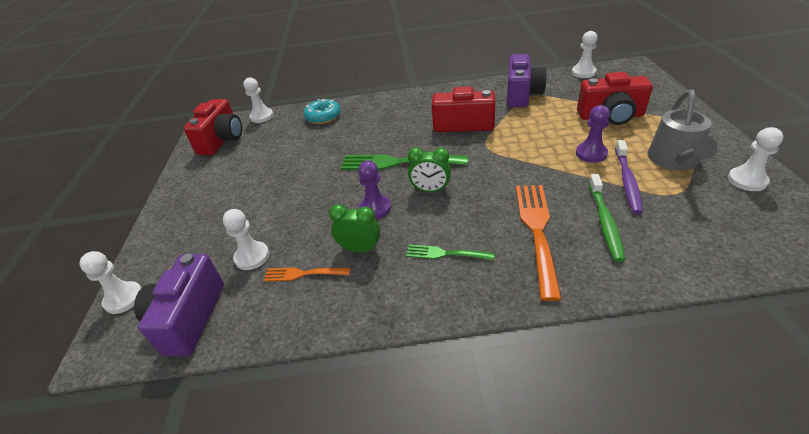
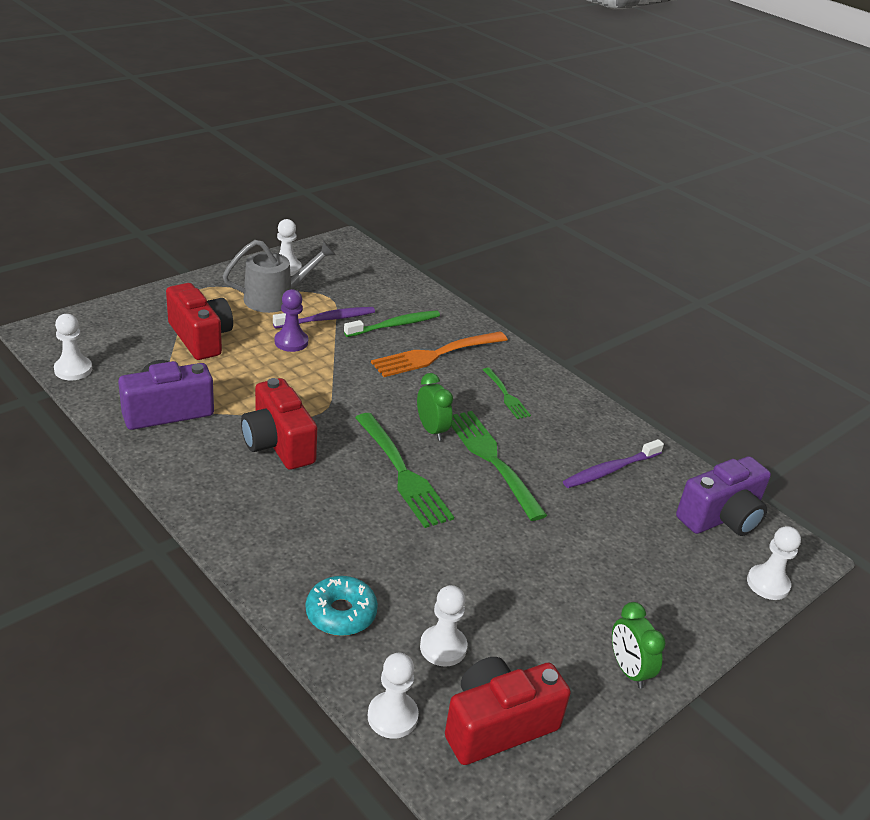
camera: 135 degrees left, 5 degrees down
(252, 257) = (632, 517): white pawn -> white pawn (443, 647)
(303, 274) = (610, 470): orange fork -> purple toothbrush
(360, 249) = (550, 447): green clock -> green clock (628, 670)
(375, 208) = (492, 459): purple pawn -> green fork

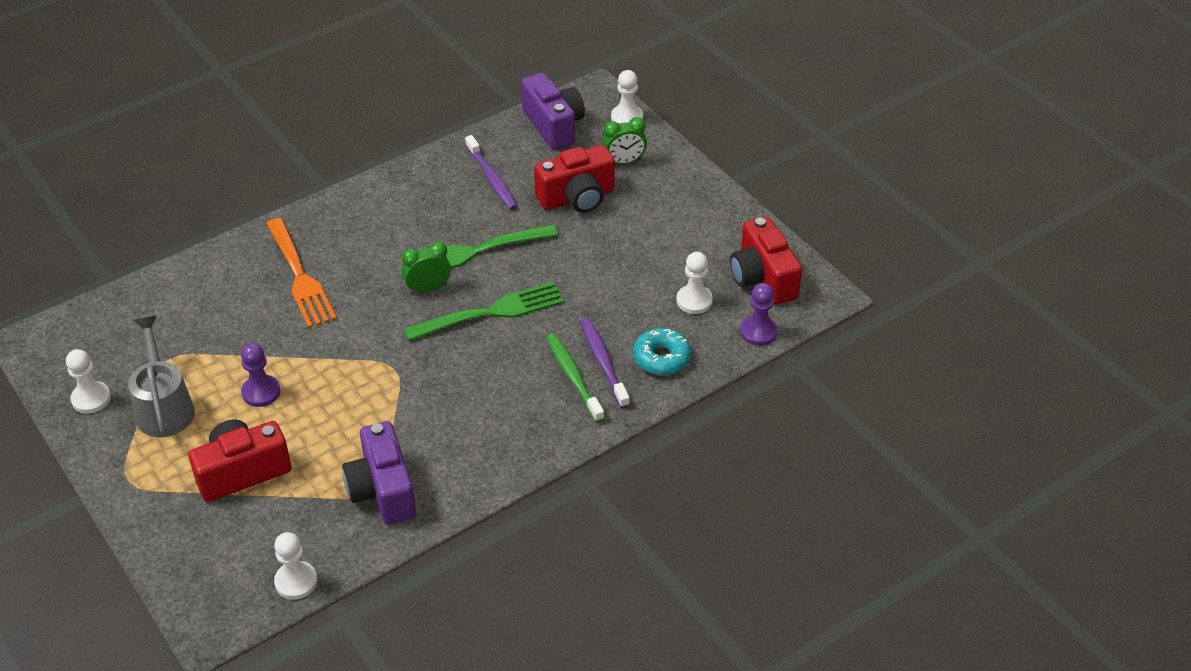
camera: 80 degrees left, 10 degrees up
(278, 444) = (443, 400): red camera -> red camera (577, 197)
(327, 319) = (217, 361): purple toothbrush -> purple toothbrush (603, 362)
(392, 716) = (758, 332): white pawn -> purple pawn
(395, 325) = (237, 305): green toothbrush -> green toothbrush (573, 377)
(506, 395) = (376, 231): green fork -> none
(628, 670) = (711, 205): green clock -> green clock (624, 162)

